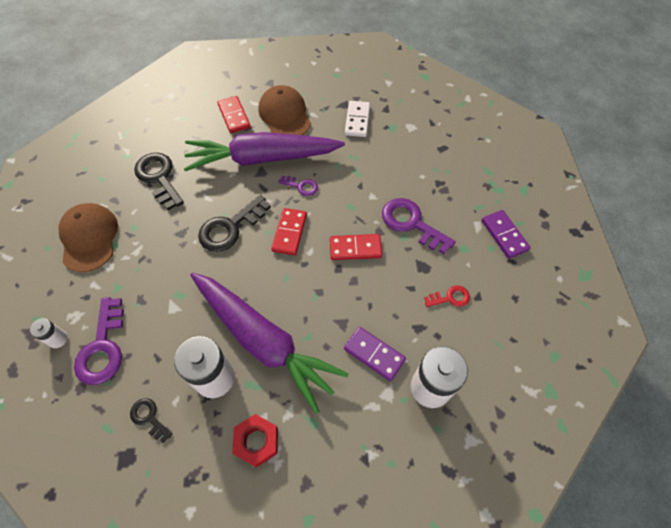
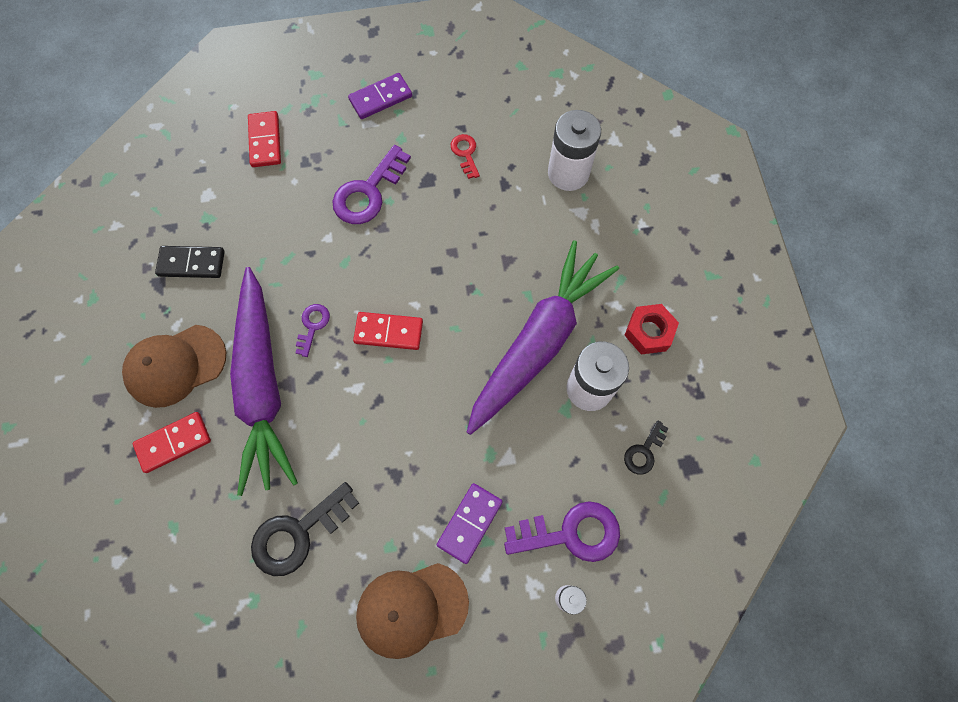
camera: 95 degrees left, 10 degrees up
(230, 227) = (384, 409): black key -> none
(355, 248) = (408, 252): red domino -> red domino (265, 141)
(357, 120) = (192, 263): white domino -> black domino
(374, 354) = (539, 226): purple domino -> purple domino (469, 523)

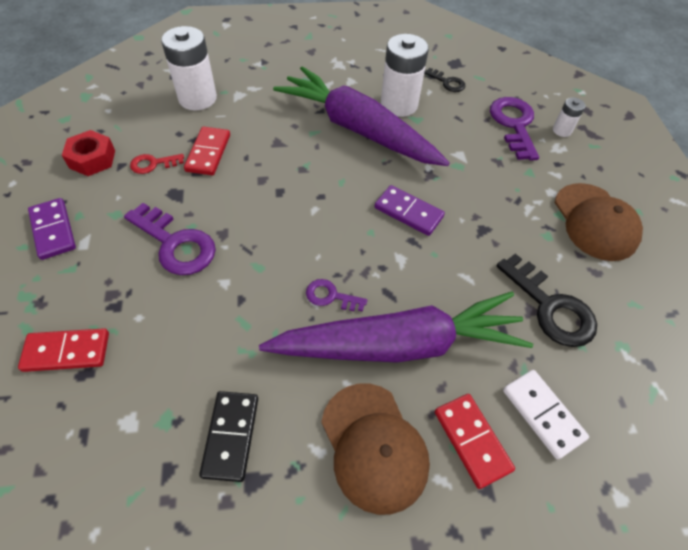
camera: 90 degrees left, 15 degrees down
(191, 507) = (543, 414): none -> white domino
(388, 332) = (342, 231): red domino -> red domino (208, 153)
(469, 523) = (517, 181): purple domino -> purple domino (408, 212)
(649, 332) = (352, 70): red nut -> red nut (92, 159)

